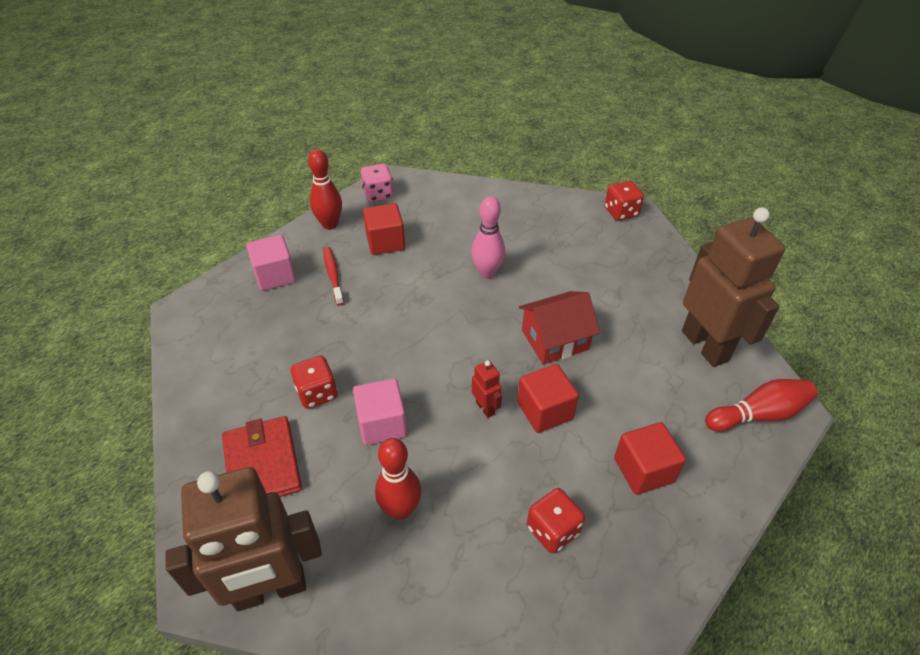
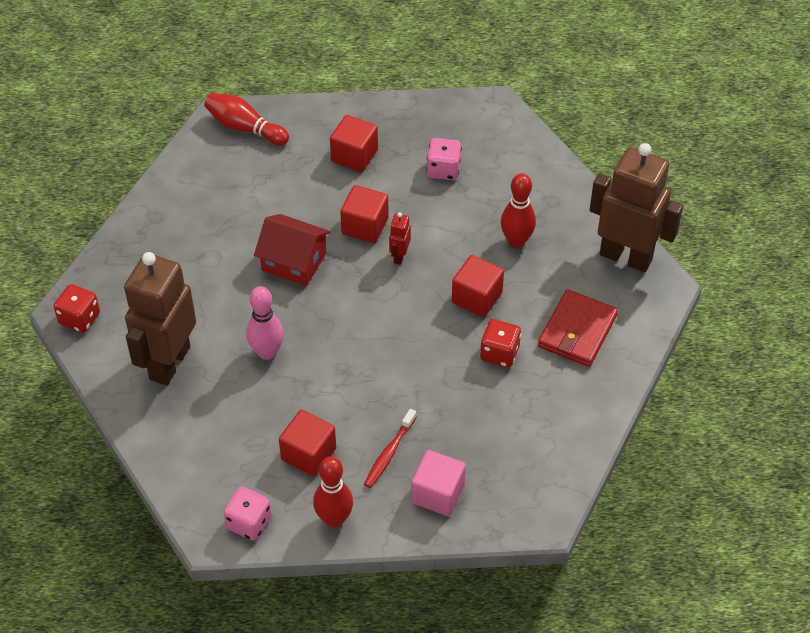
camera: 135 degrees left, 5 degrees up
(382, 424) = (476, 298): pink cube -> red cube
(552, 530) = (443, 170): red dice -> pink dice
(705, 345) = (205, 181): brown robot -> brown robot (169, 362)

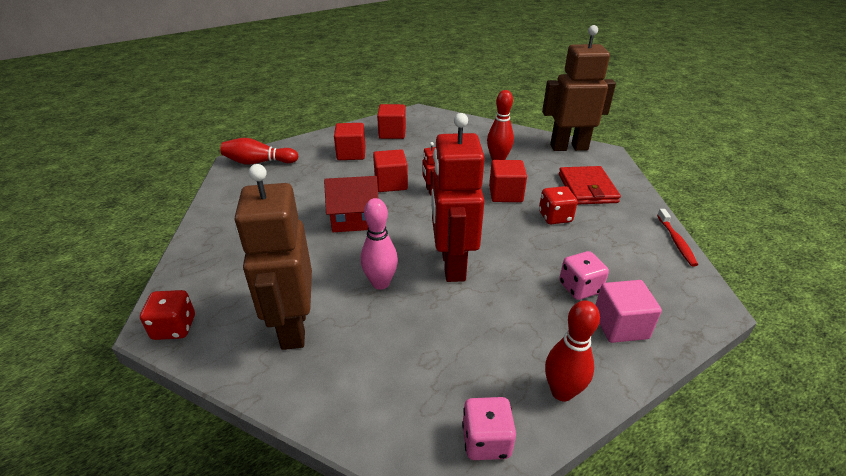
camera: 30 degrees left, 15 degrees down
(308, 454) = (485, 345): red cube -> red cube (392, 133)
(345, 363) = (452, 265): none -> red robot
(389, 453) = (550, 313): red toothbrush -> red toothbrush (676, 241)
(443, 170) = (417, 143): pink dice -> pink dice (579, 288)

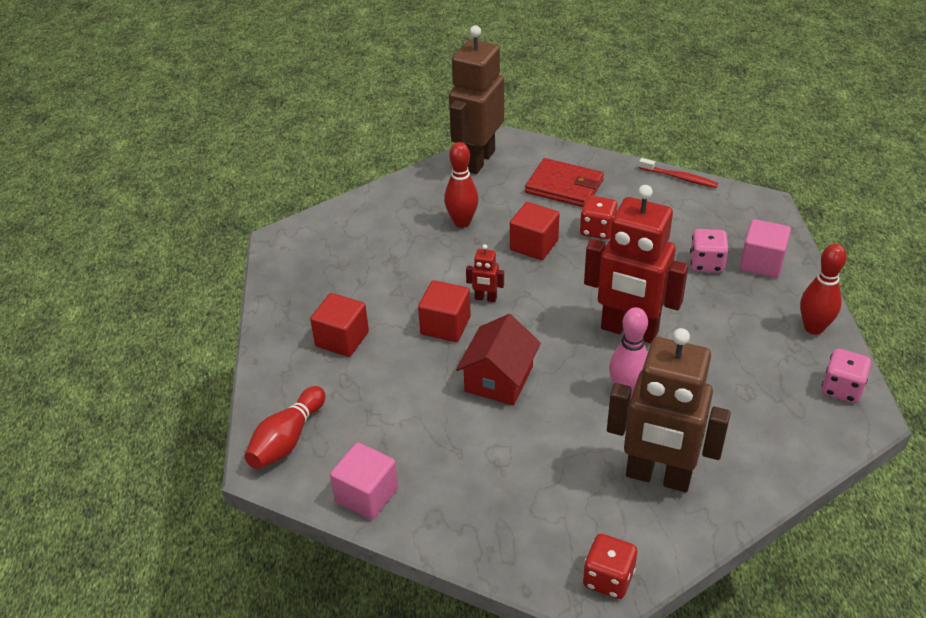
camera: 60 degrees left, 5 degrees up
(224, 200) = (367, 495): none -> pink cube
(392, 133) = (319, 284): red cube -> none

